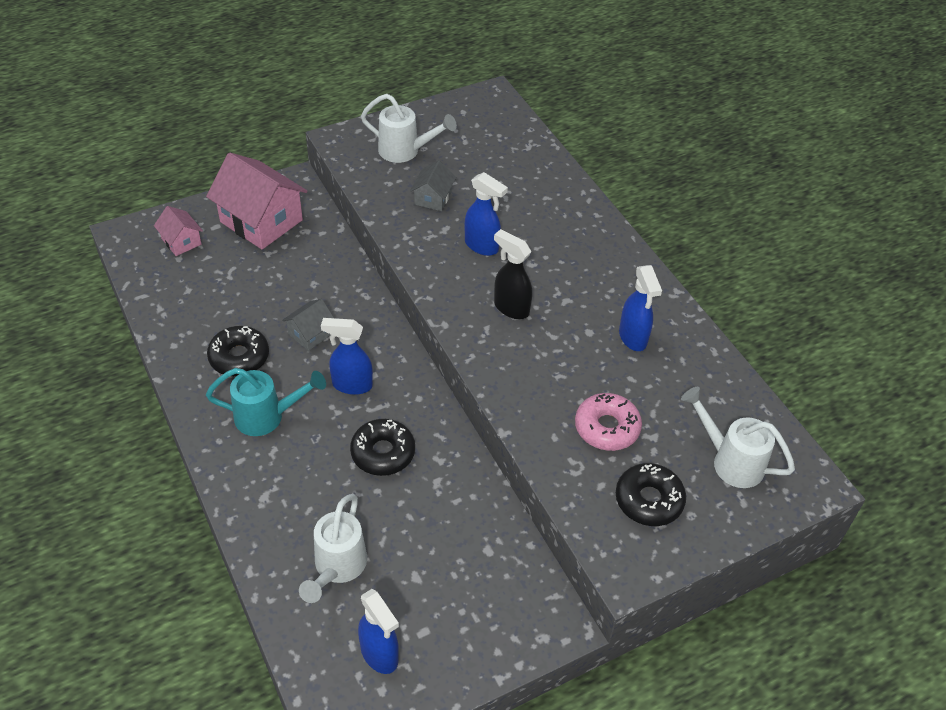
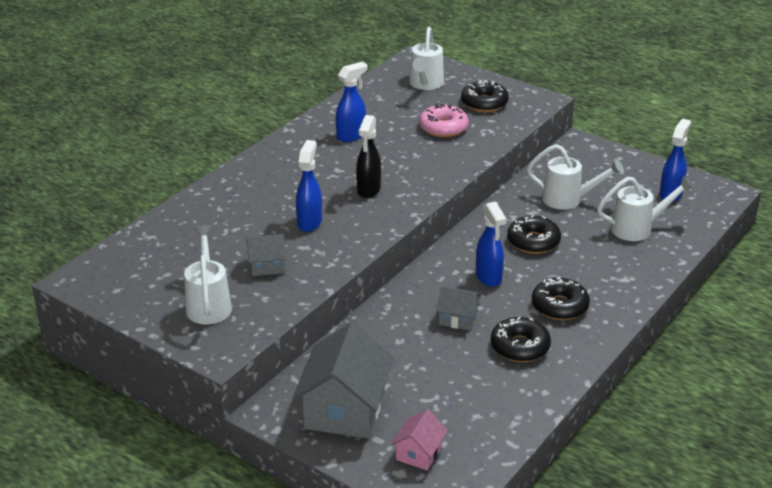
camera: 115 degrees left, 15 degrees down
(261, 221) = (345, 410): pink house -> grey house
(267, 416) = (559, 306): turquoise watering can -> black donut
(437, 532) = (569, 200): none -> white watering can

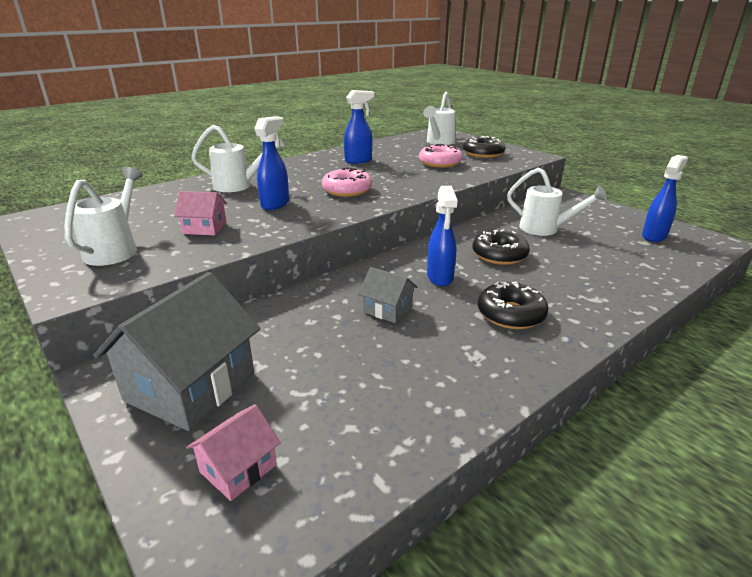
camera: 15 degrees right, 5 degrees down
(267, 266) = (205, 228): grey house -> pink house
(368, 190) = (347, 190): black spray bottle -> pink donut
(520, 347) = (447, 350): black donut -> none
(638, 228) = (616, 258): white watering can -> white watering can (239, 186)

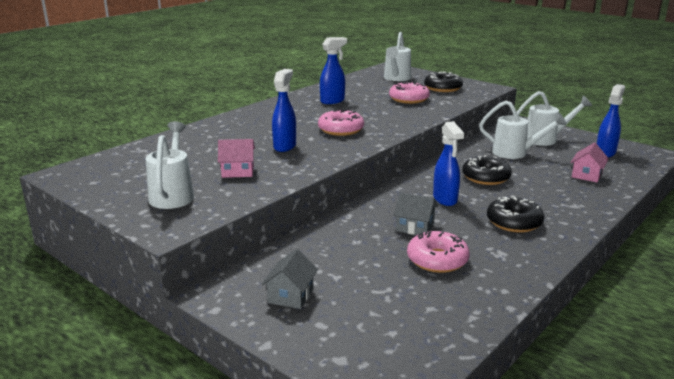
camera: 10 degrees left, 5 degrees down
(191, 386) = (290, 295): grey house -> grey house, size x0.50
(238, 468) = (364, 341): pink house -> pink house (587, 175)
(239, 186) = (237, 131): white watering can -> white watering can (546, 139)
(393, 356) = (437, 260): none -> pink donut

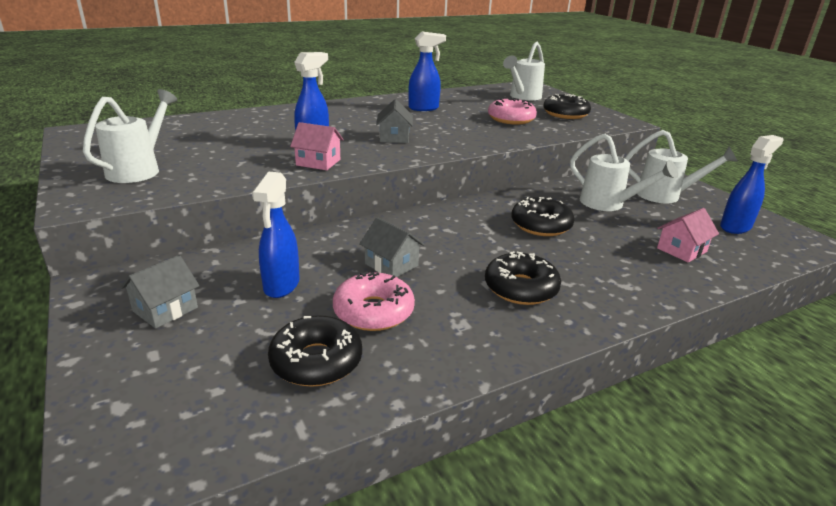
camera: 20 degrees right, 5 degrees up
(238, 171) = (232, 159): pink house -> pink house (318, 162)
(341, 130) = (394, 137): pink donut -> grey house
(435, 298) = (316, 361): none -> black donut
(445, 199) = (463, 240): blue spray bottle -> blue spray bottle (281, 286)

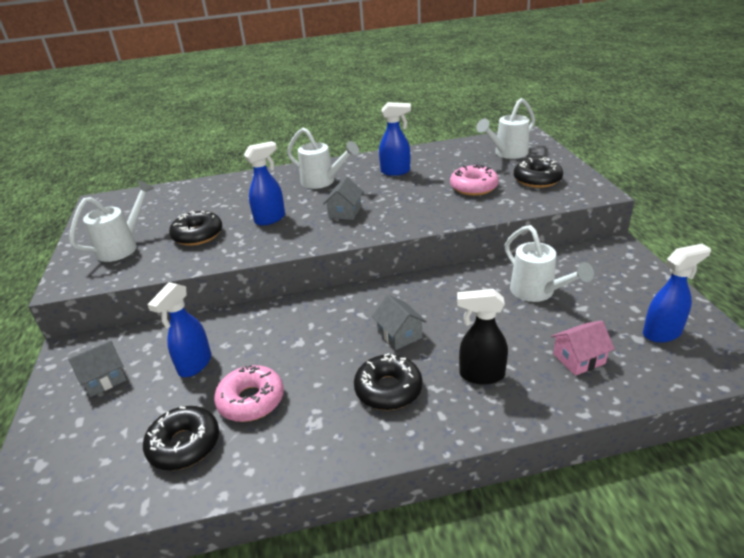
camera: 20 degrees right, 5 degrees up
(318, 162) = (261, 243): pink house -> none
(391, 265) = (291, 351): grey house -> grey house (399, 334)
(541, 225) = (451, 315): black donut -> black donut (198, 235)
(603, 269) = (481, 375): none -> black spray bottle
(666, 195) = (609, 284): white watering can -> white watering can (323, 182)

